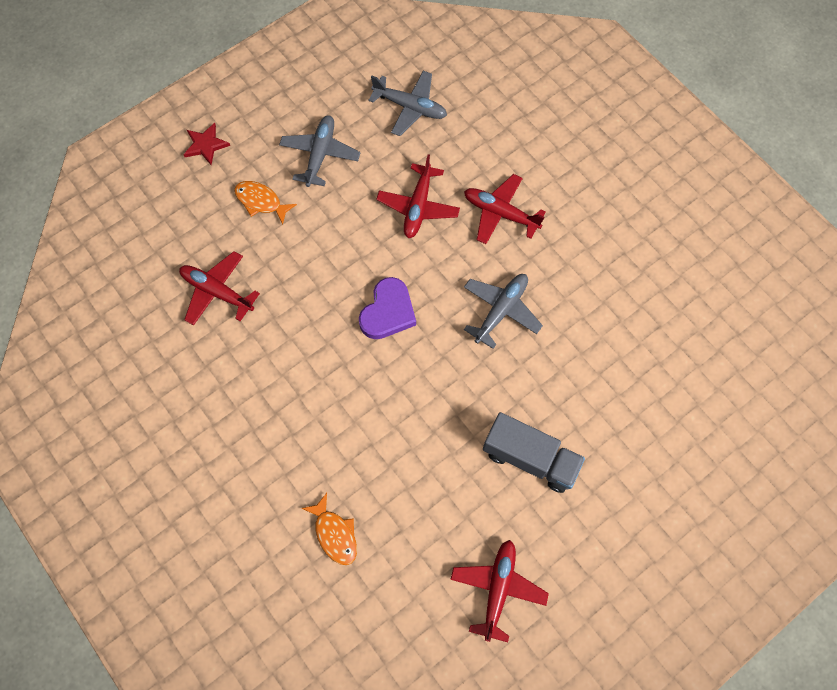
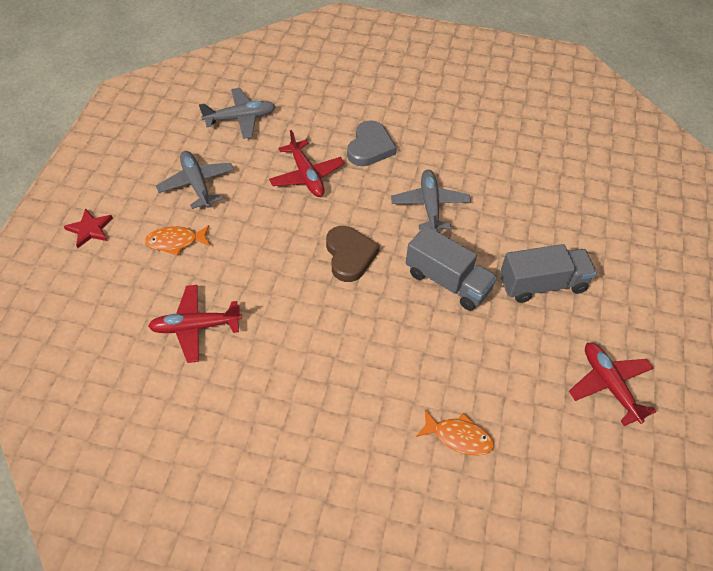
camera: 40 degrees left, 15 degrees down
(388, 312) = (349, 255): purple heart -> brown heart
(449, 395) = (447, 281): none -> grey truck
(500, 213) = (370, 147): red plane -> grey heart

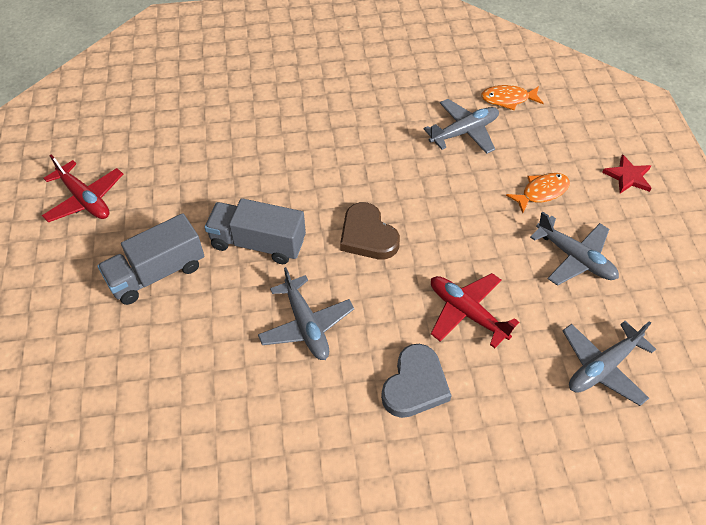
camera: 160 degrees right, 0 degrees up
(195, 327) = (464, 132): red plane -> grey plane
(370, 147) = (415, 385): grey heart -> grey heart turned 150 degrees counterclockwise
(459, 437) = (212, 125): orange fish -> orange fish (508, 99)

